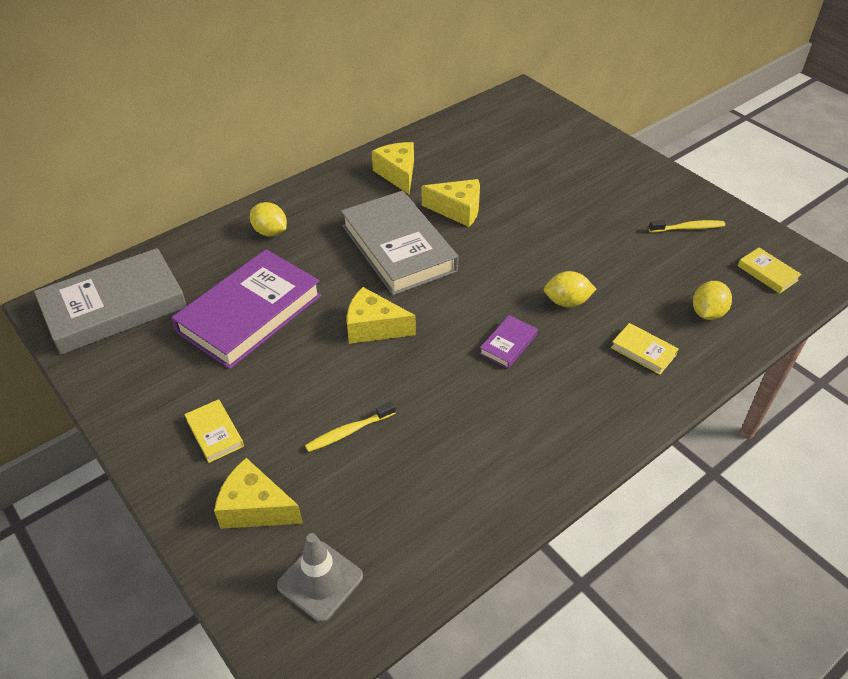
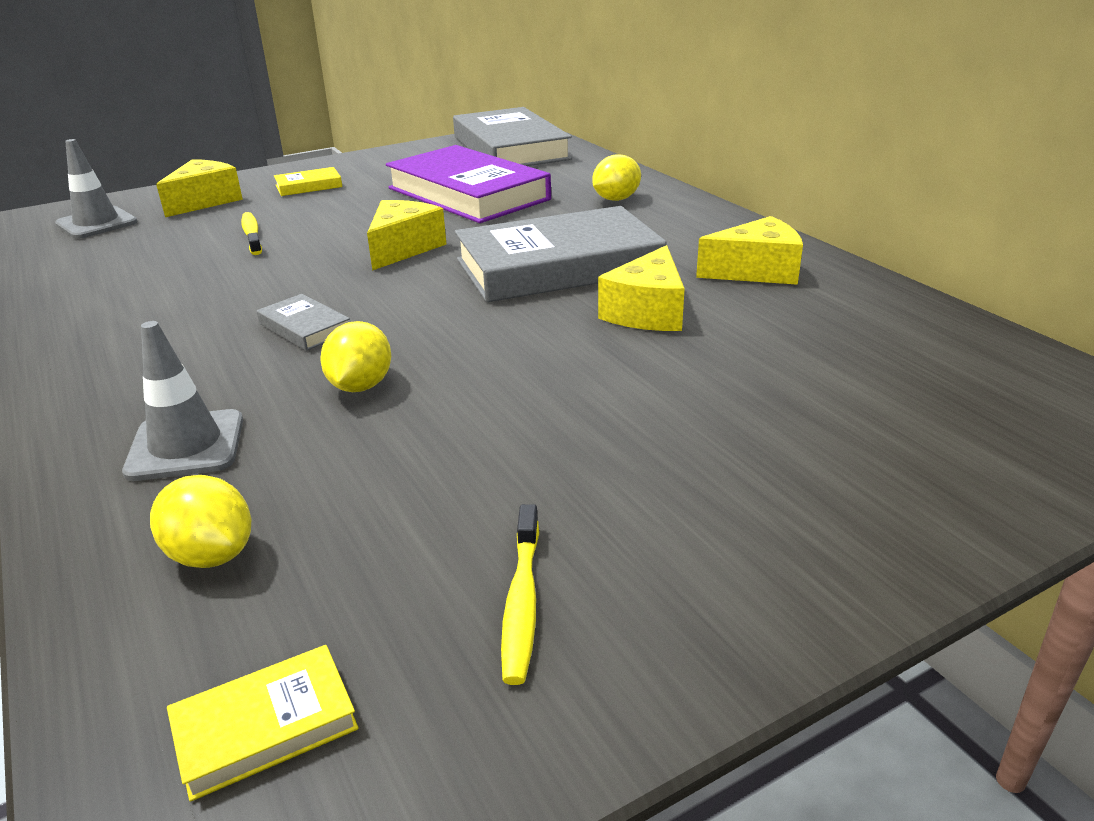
camera: 100 degrees right, 15 degrees down
(508, 344) = (305, 328): purple book -> grey book
(643, 351) = (186, 446): yellow book -> grey traffic cone

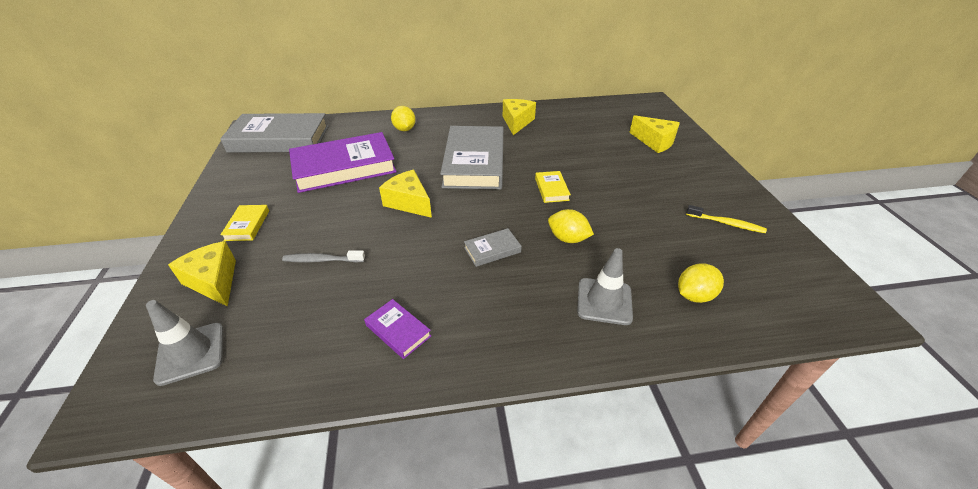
camera: 70 degrees left, 10 degrees up
(122, 304) = (398, 331): none -> purple book
(252, 234) = (322, 260): yellow toothbrush -> grey toothbrush
(265, 726) = (786, 286): yellow book -> yellow book (551, 189)
(647, 312) = (538, 153): yellow cheese -> yellow cheese (654, 142)

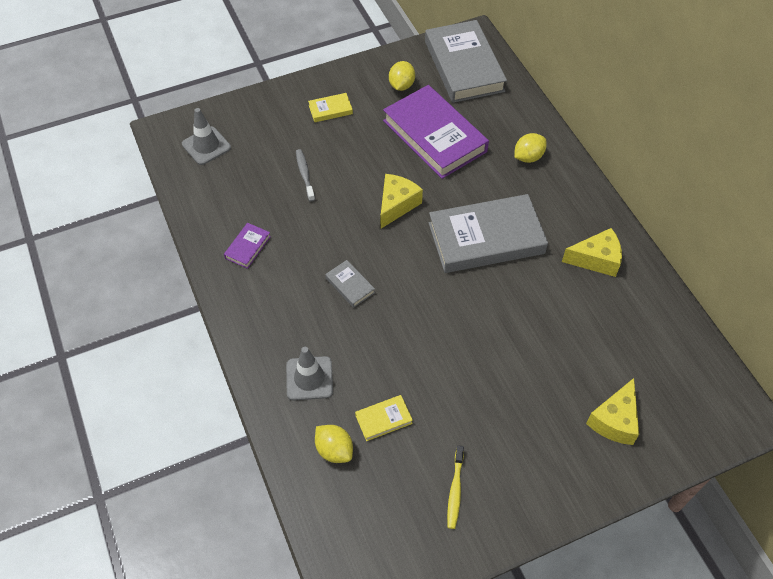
camera: 75 degrees right, 15 degrees up
(214, 281) = (267, 123): yellow cheese -> none
(551, 189) = (461, 317): yellow book -> yellow book (383, 419)
(568, 238) = (383, 342): yellow lemon -> yellow lemon (401, 85)

